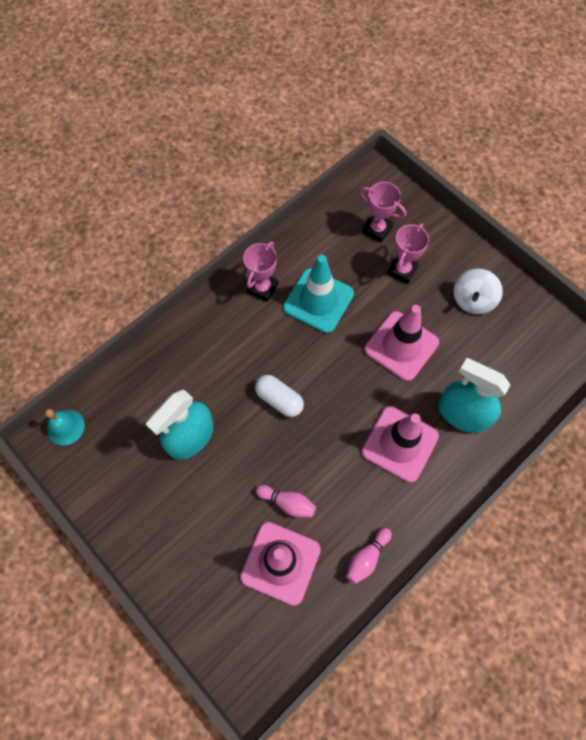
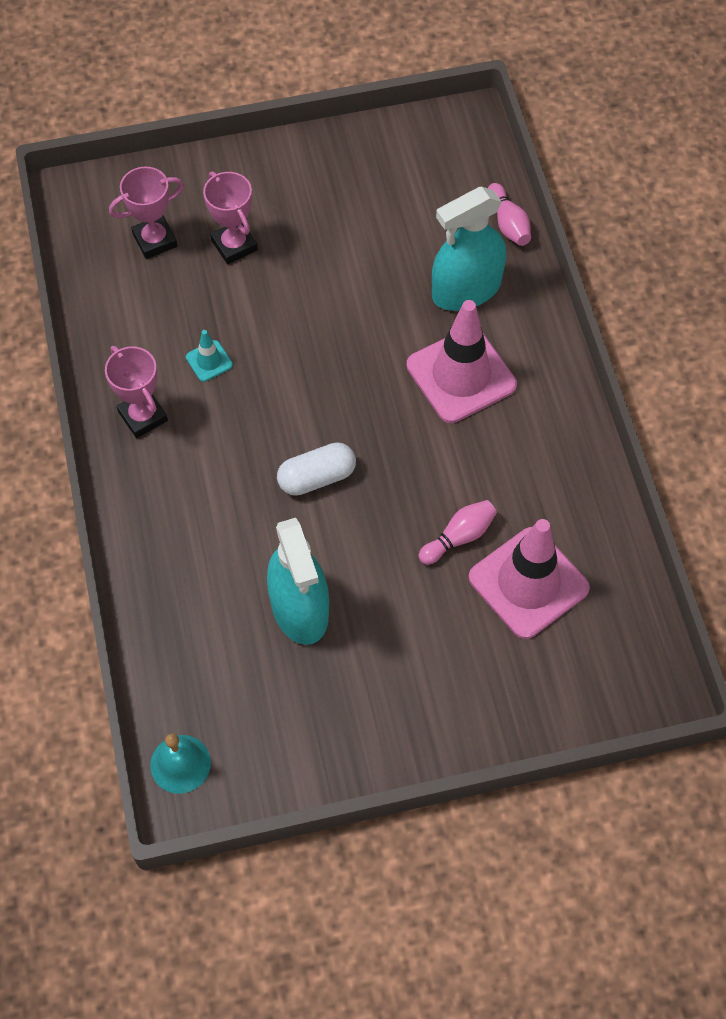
camera: 60 degrees left, 5 degrees down
(318, 300) = (209, 361): turquoise traffic cone -> turquoise traffic cone, size x0.43
(366, 558) = (577, 485): pink bowling pin -> pink bowling pin (508, 223)
(401, 346) = (337, 304): pink traffic cone -> none
(472, 300) = (329, 195): white spinning top -> none

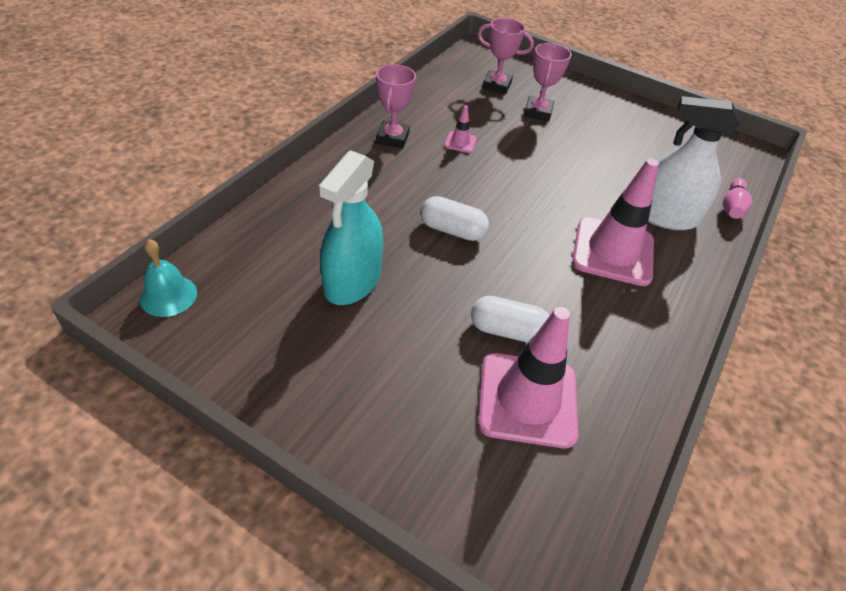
camera: 40 degrees right, 15 degrees down
(209, 361) = (460, 142): turquoise traffic cone -> pink traffic cone
(459, 537) = (507, 330): pink bowling pin -> white capsule
(466, 289) = (665, 216): turquoise spray bottle -> white spray bottle

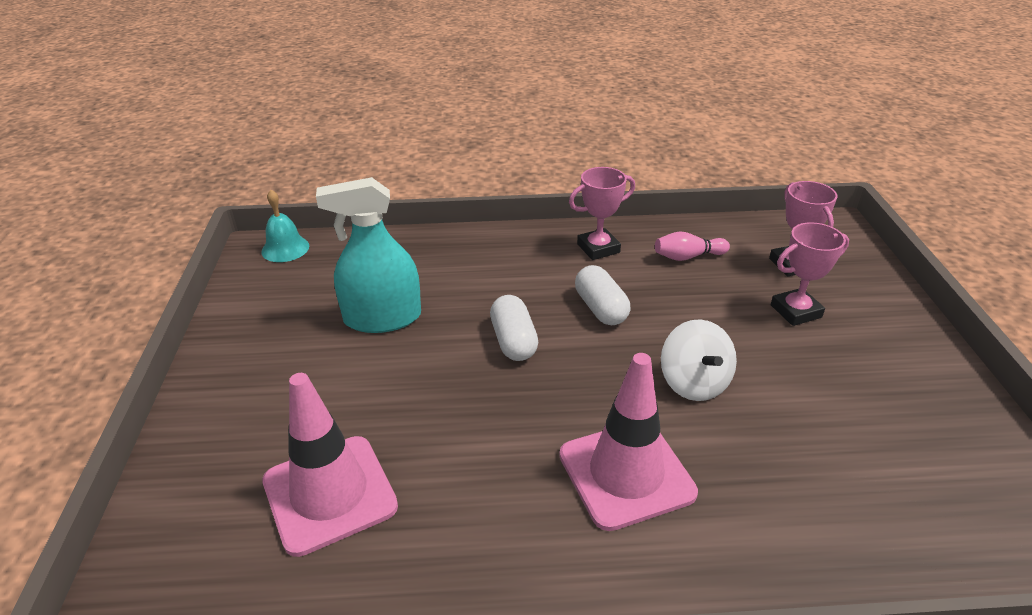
camera: 60 degrees right, 10 degrees down
(460, 142) = (654, 286): pink traffic cone -> none
(507, 330) = (411, 439): white capsule -> white capsule (600, 308)
(562, 183) = (694, 383): none -> white spinning top
(665, 216) = (761, 499): white spray bottle -> none
(732, 207) = (889, 570): pink bowling pin -> pink bowling pin (687, 257)

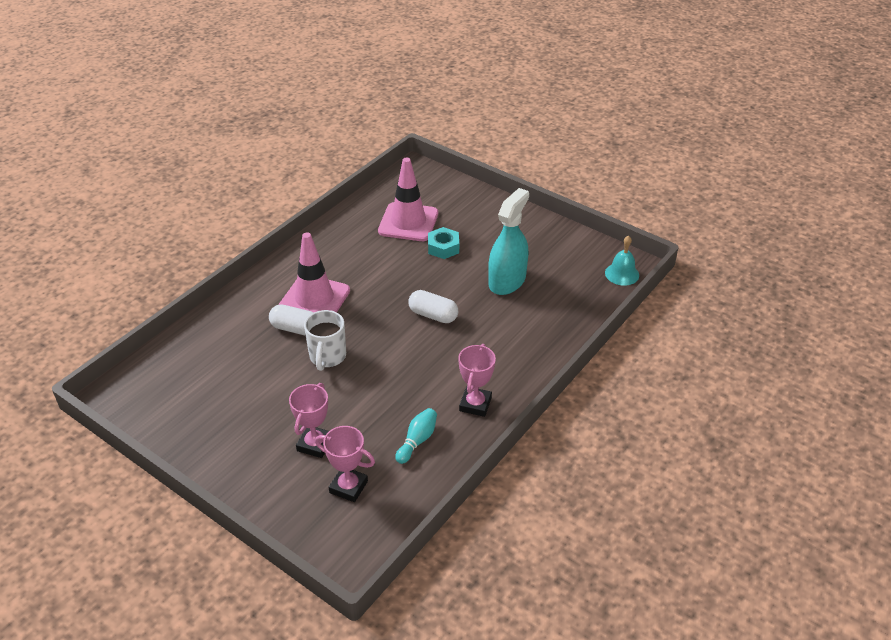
camera: 130 degrees right, 5 degrees up
(364, 411) = (443, 247): none -> turquoise nut
(600, 308) = (418, 363): white capsule -> white capsule (295, 329)
(687, 257) = (417, 441): pink bowling pin -> turquoise bowling pin
(694, 383) = (327, 357): white spinning top -> white mug

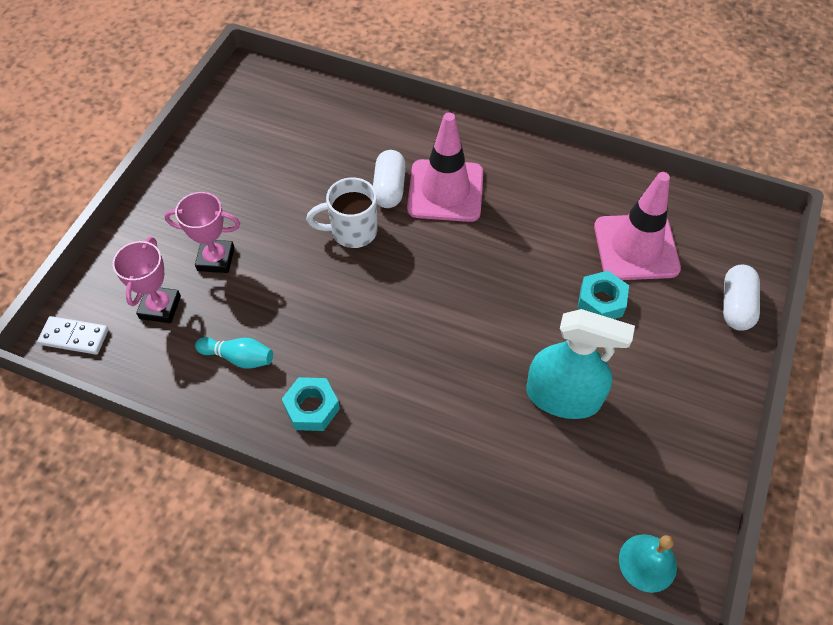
camera: 75 degrees right, 15 degrees up
(354, 551) = (74, 337): none -> white domino
(433, 315) = (460, 322): white capsule -> white capsule (736, 306)
(475, 404) = (312, 408): pink trophy -> turquoise nut

